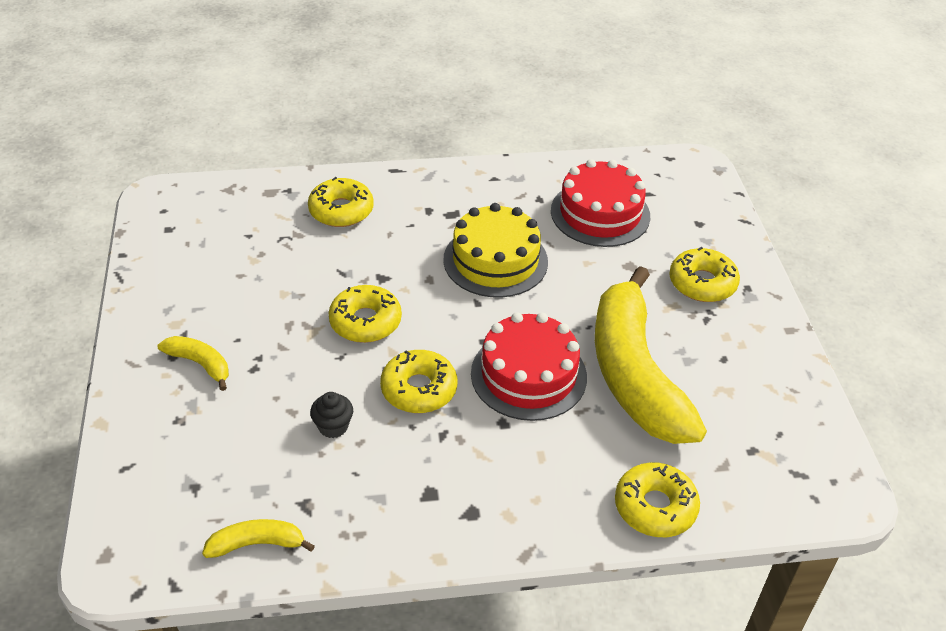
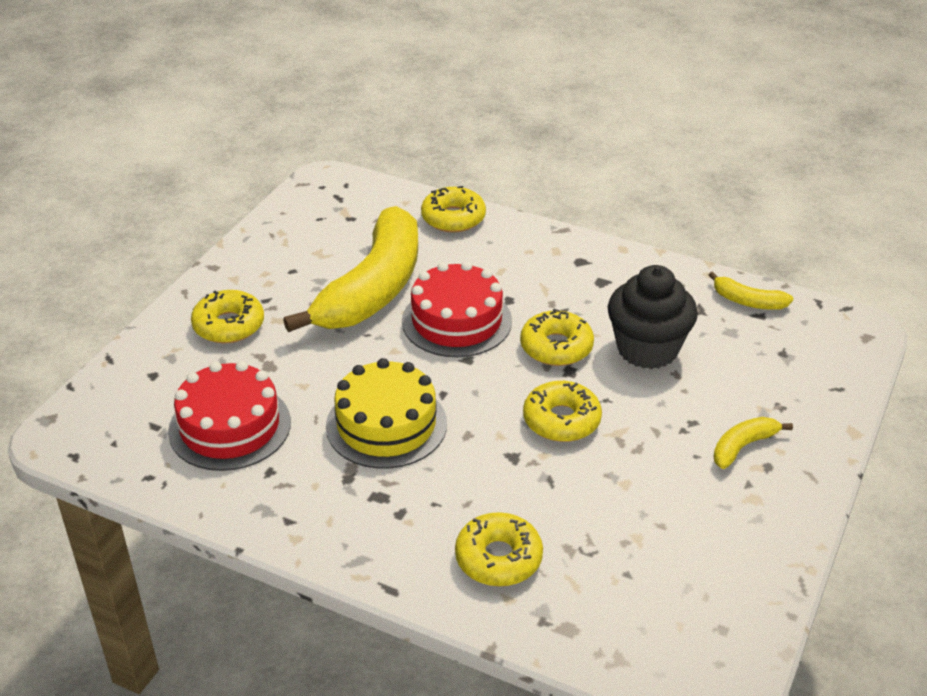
camera: 145 degrees left, 5 degrees down
(200, 364) = (743, 446): yellow banana -> yellow banana turned 75 degrees clockwise
(333, 426) = (647, 349): black cupcake -> black cupcake, size x2.22

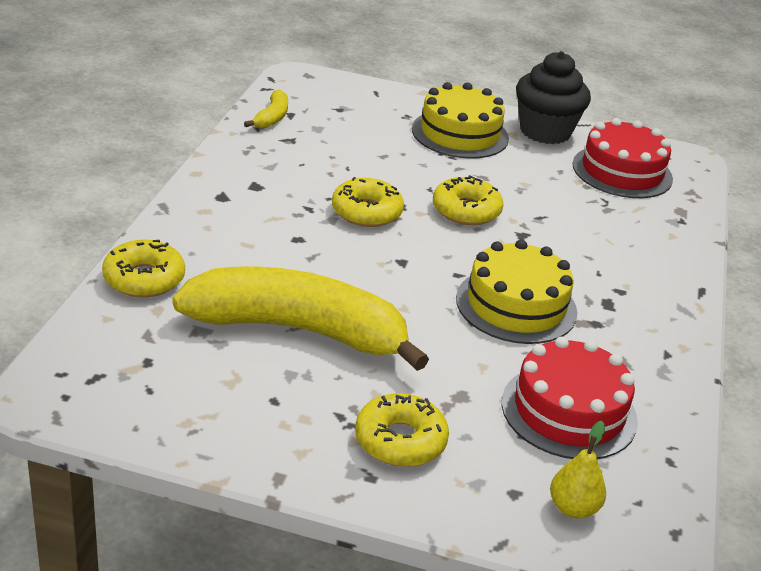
camera: 105 degrees left, 5 degrees down
(124, 403) = (573, 508): none -> yellow pear
(456, 321) = (343, 270): red cake -> red cake (622, 171)
(498, 558) = (637, 240): yellow donut -> none
(647, 349) = (354, 167): black cupcake -> black cupcake (545, 132)
(743, 446) = (460, 134): yellow banana -> yellow cake

